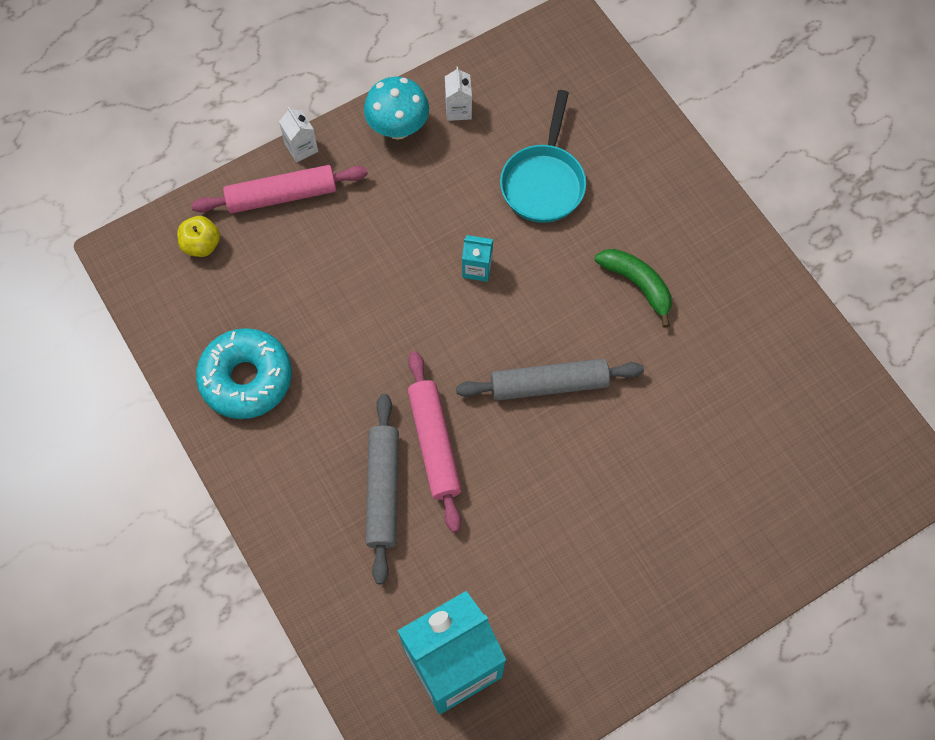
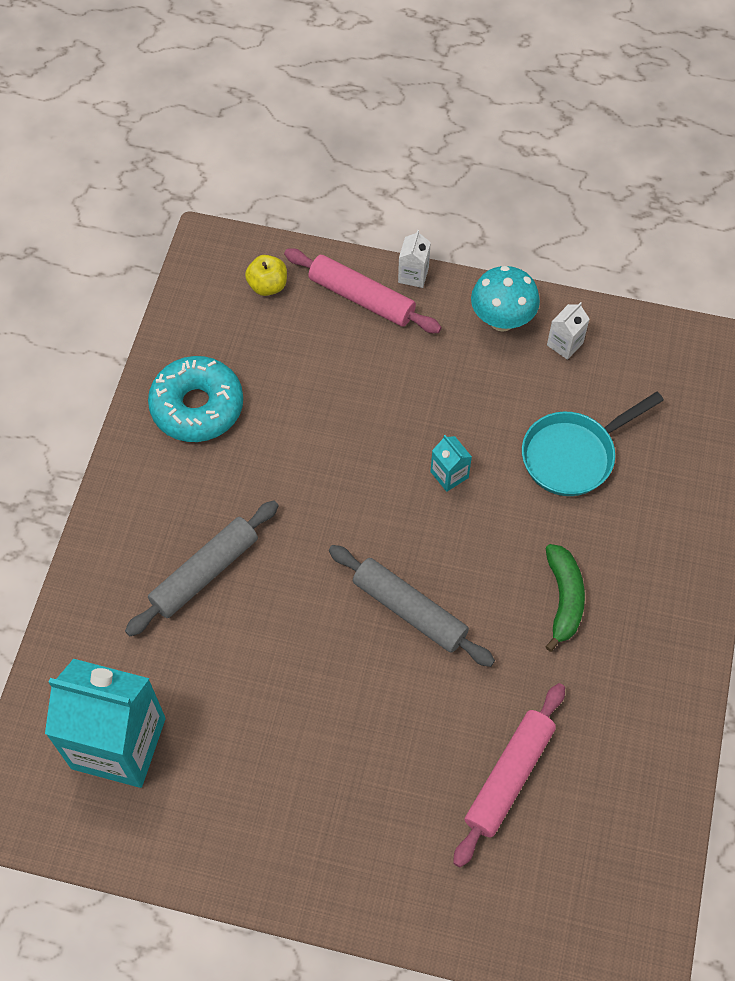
camera: 45 degrees right, 5 degrees down
(434, 444) = (277, 574): pink rolling pin -> pink rolling pin (509, 777)

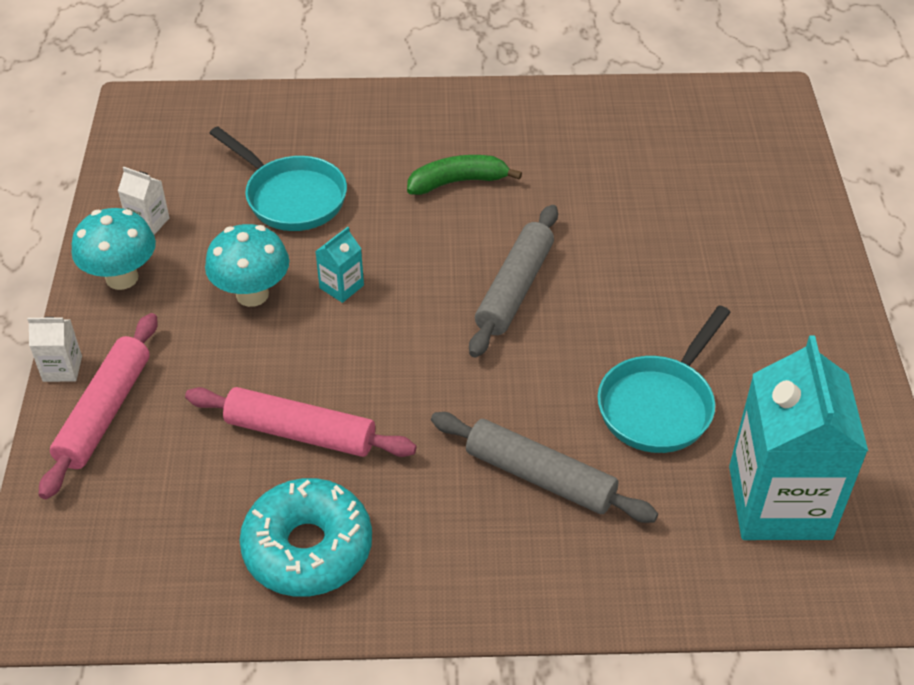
camera: 105 degrees left, 15 degrees down
(244, 686) = (659, 405): none -> turquoise pan
(268, 286) = (95, 518): yellow apple -> none
(458, 408) = (252, 294): none -> turquoise mushroom
(509, 777) = (652, 191): pink rolling pin -> pink rolling pin (300, 433)

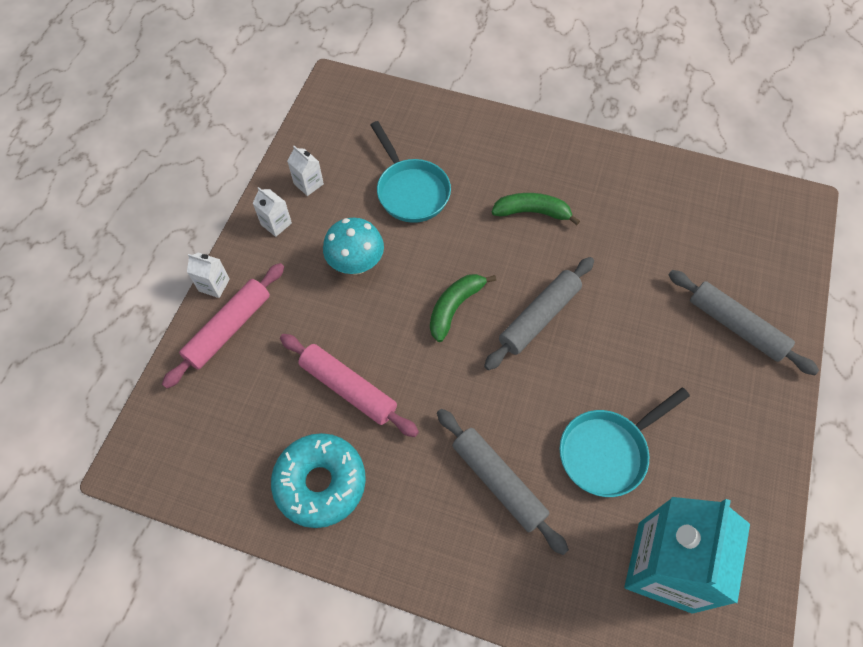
camera: 20 degrees right, 15 degrees up
(122, 278) = (276, 224): turquoise mushroom -> white carton
(341, 287) = (418, 277): turquoise carton -> none
(403, 307) = (454, 307): none -> green banana
(752, 236) = (736, 326): none -> grey rolling pin

